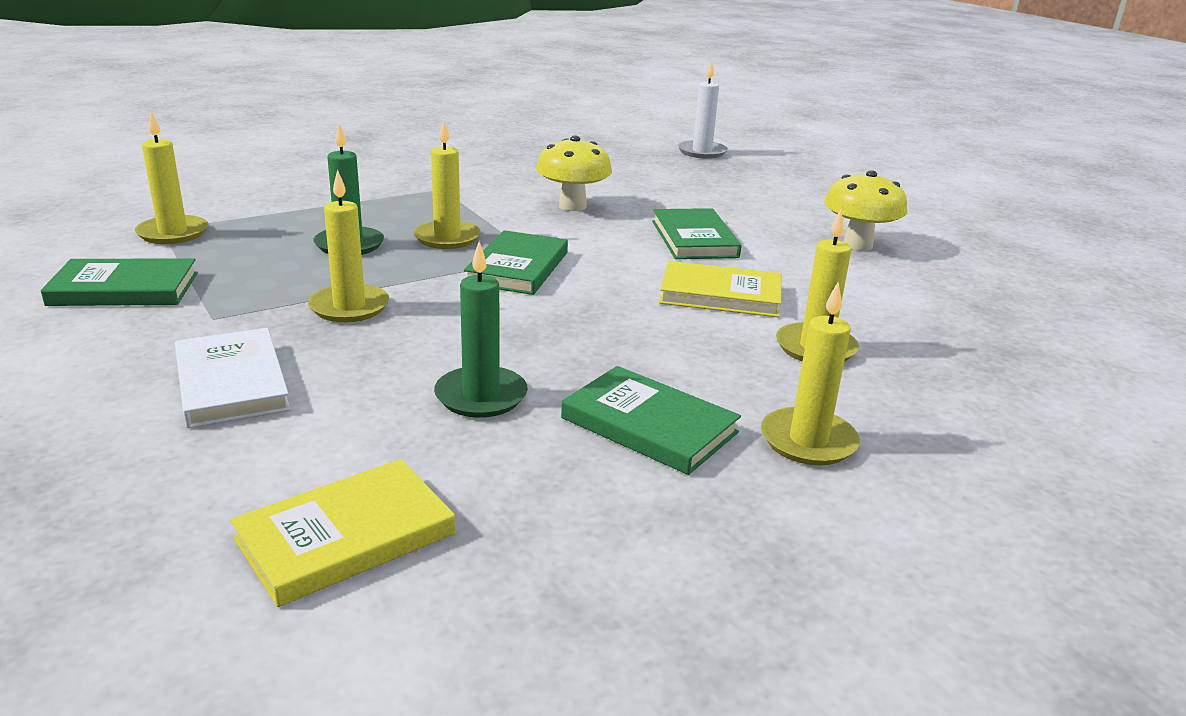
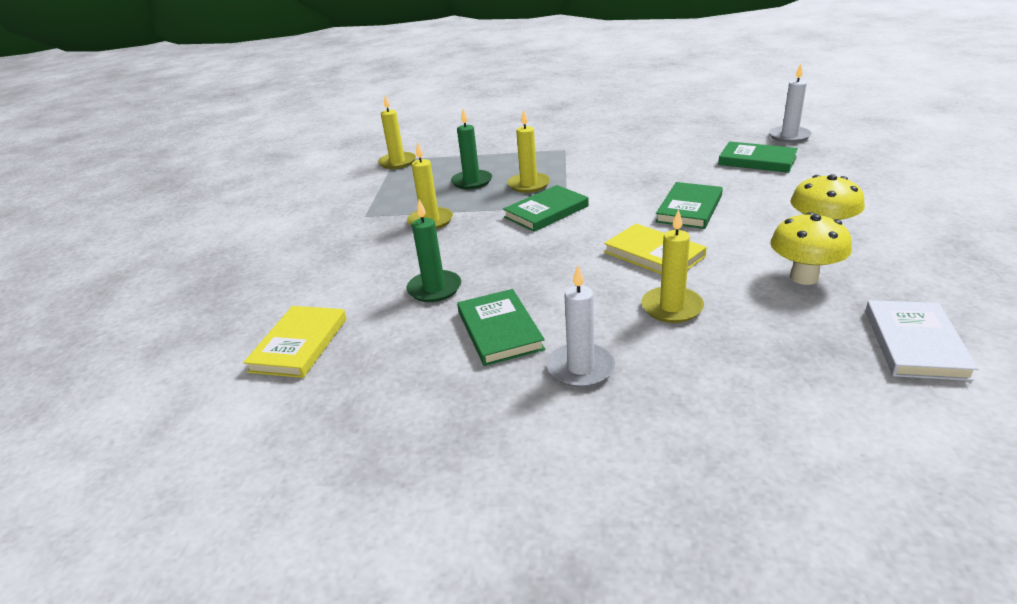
camera: 40 degrees right, 5 degrees up
(124, 289) = (346, 192): green book -> green book (757, 160)
(232, 383) = (337, 253): white book -> white book (915, 343)
(346, 536) = (299, 344): yellow book -> yellow book turned 75 degrees counterclockwise
(572, 206) = (633, 172): yellow mushroom -> yellow mushroom (804, 277)
(808, 441) = (581, 368): yellow candle -> white candle

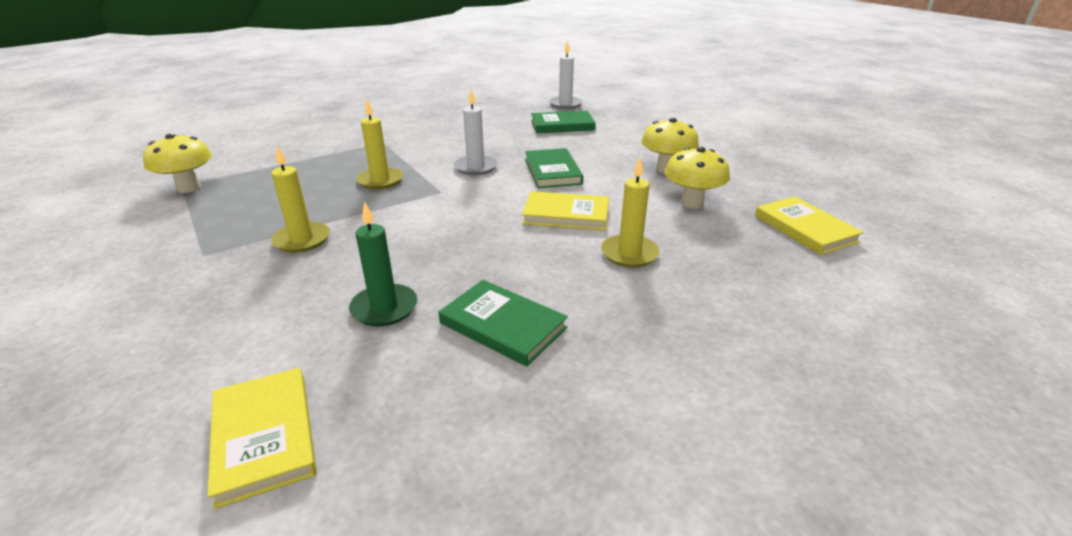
camera: 40 degrees left, 0 degrees up
(397, 162) = (189, 188): yellow candle -> yellow mushroom
(472, 182) = (311, 190): green candle -> none
(546, 212) = (426, 201): green book -> none
(581, 368) = (617, 332): white candle -> white candle (476, 167)
(915, 343) = (805, 228): white book -> yellow book

